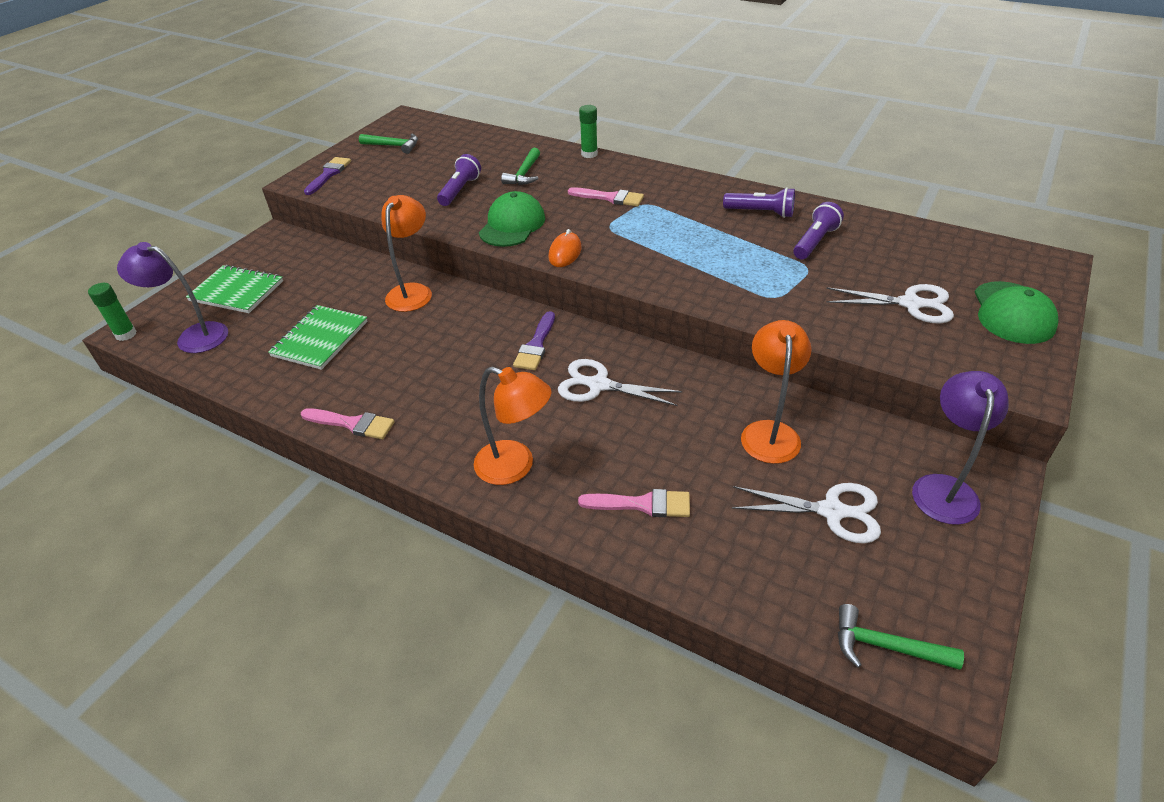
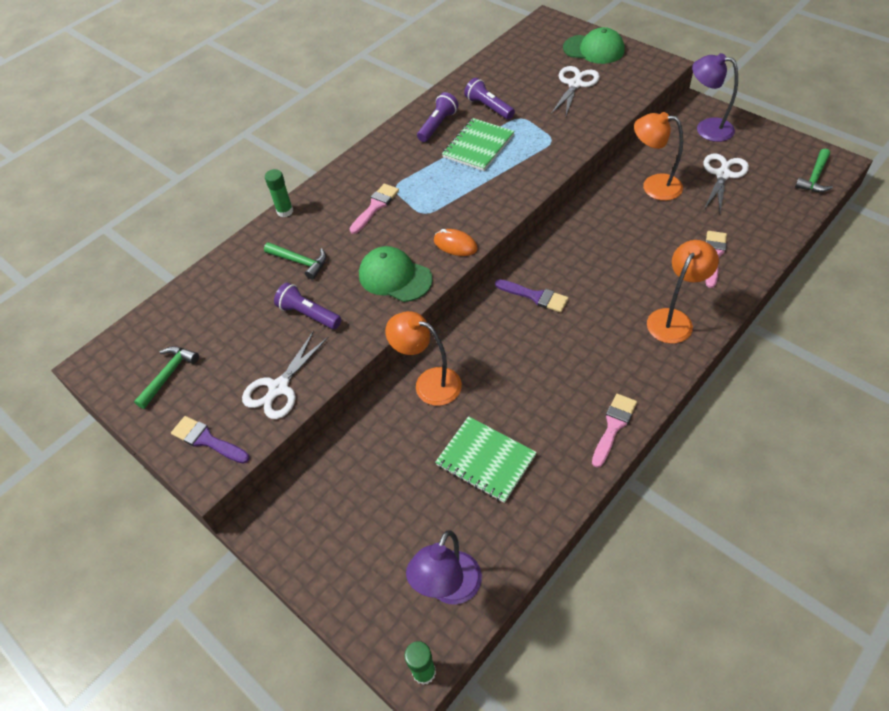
camera: 75 degrees left, 10 degrees up
(237, 291) = (372, 554): green notebook -> green notebook (478, 146)
(599, 385) = (592, 263): white scissors -> white scissors (279, 388)

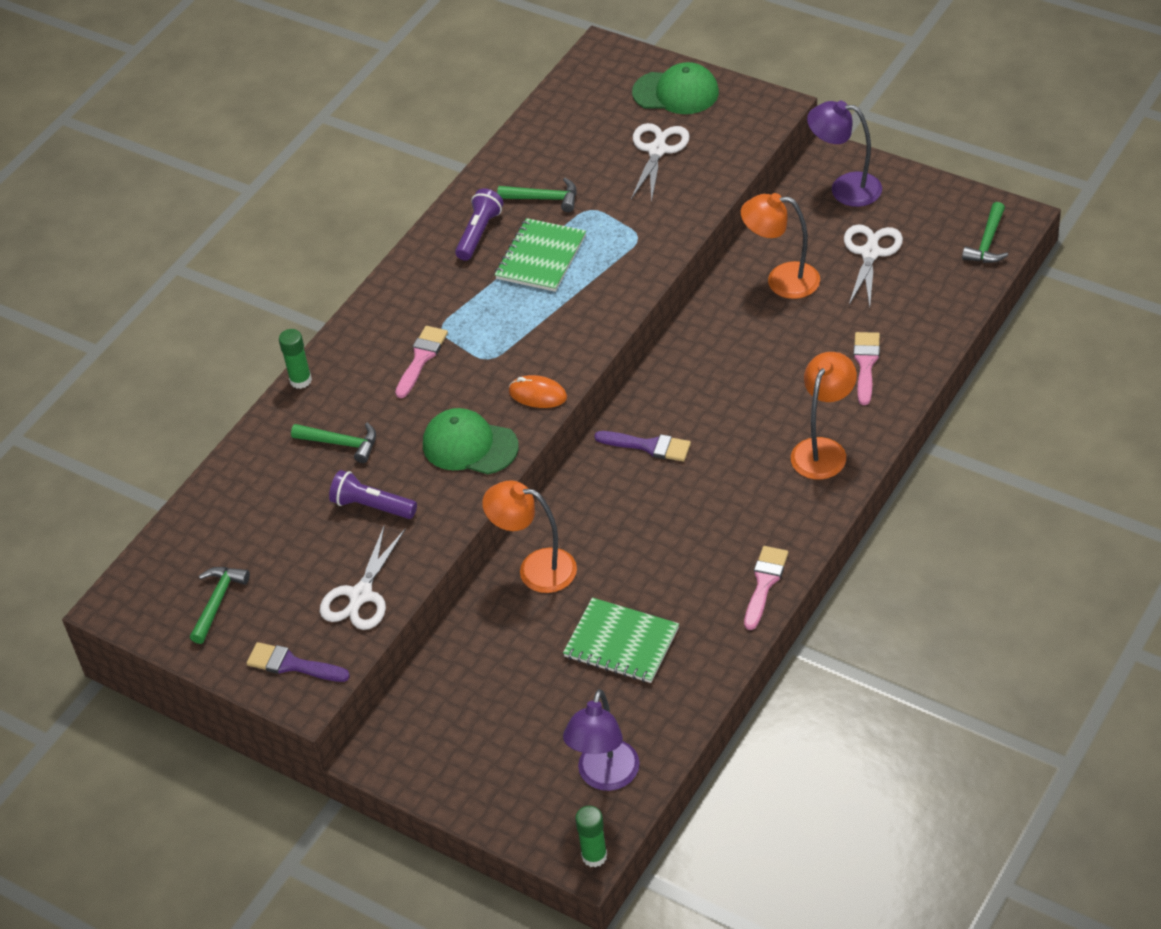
camera: 10 degrees left, 5 degrees down
(489, 107) = (544, 198): purple flashlight -> green hammer

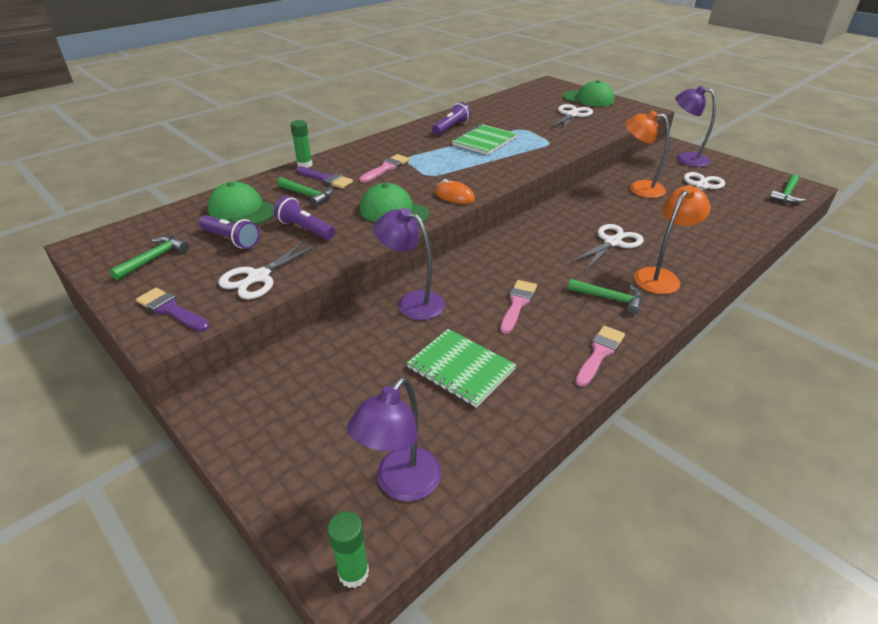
camera: 10 degrees right, 10 degrees down
(270, 494) = (242, 210): none -> green cap
(290, 548) = (231, 240): none -> purple flashlight
(535, 568) = (412, 302): orange lamp -> purple lamp
(544, 198) = (496, 121): green hammer -> green hammer (609, 298)
(648, 446) = (525, 249): purple brush -> purple brush (326, 179)
(758, 404) = (612, 242): none -> white scissors
(866, 364) = (697, 236): pink brush -> pink brush (517, 304)

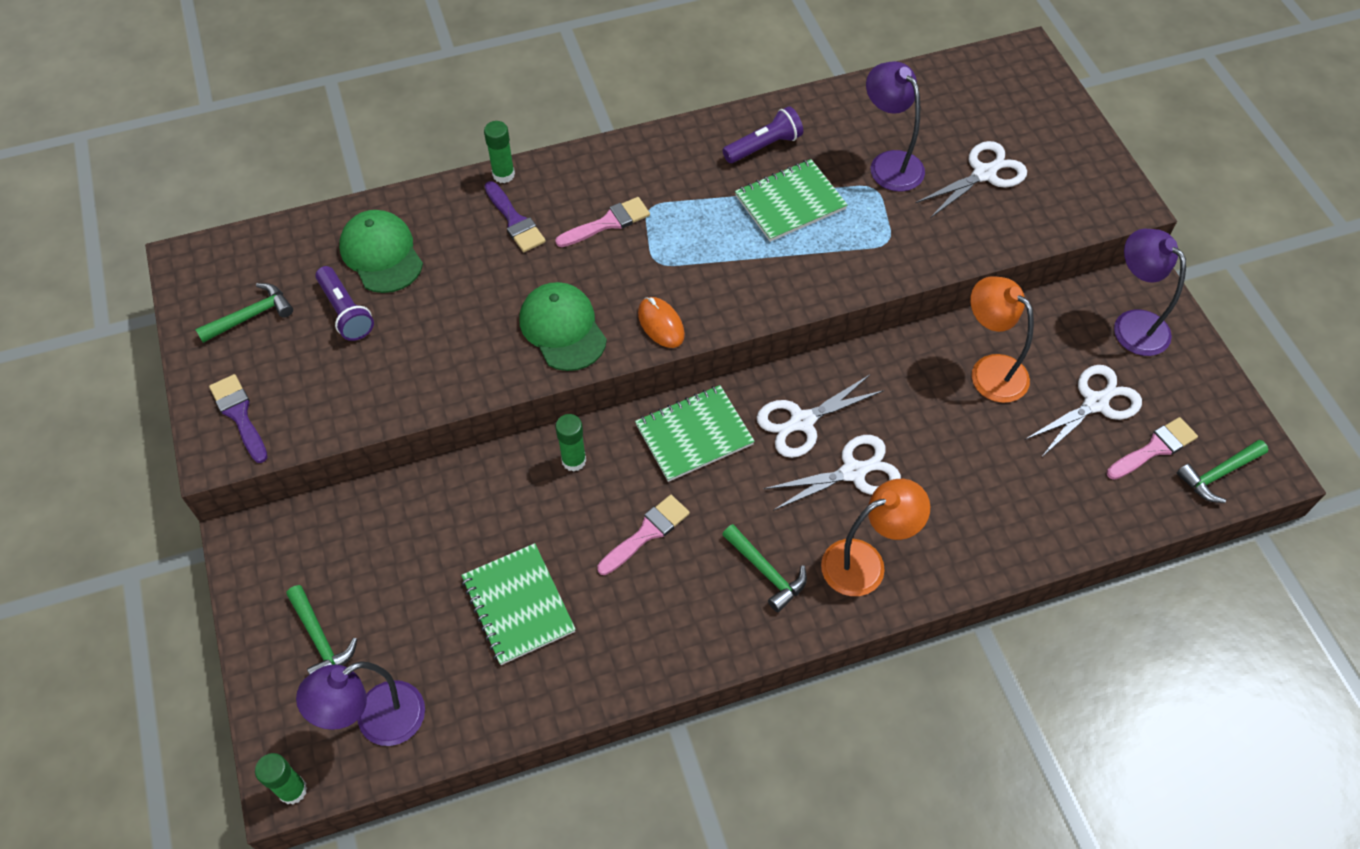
camera: 25 degrees right, 20 degrees up
(259, 277) = (348, 396): white scissors -> white scissors (802, 421)
(305, 229) = (438, 323): purple flashlight -> none
(308, 195) = (474, 251): green hammer -> green hammer (320, 639)
(412, 302) = (525, 478): purple lamp -> purple lamp (889, 163)
(439, 285) = (574, 460): none -> green glue stick
(505, 252) = (694, 434): none -> green notebook
(588, 99) = (1053, 132): green cap -> none
(599, 353) = (686, 651): pink brush -> pink brush (1154, 448)

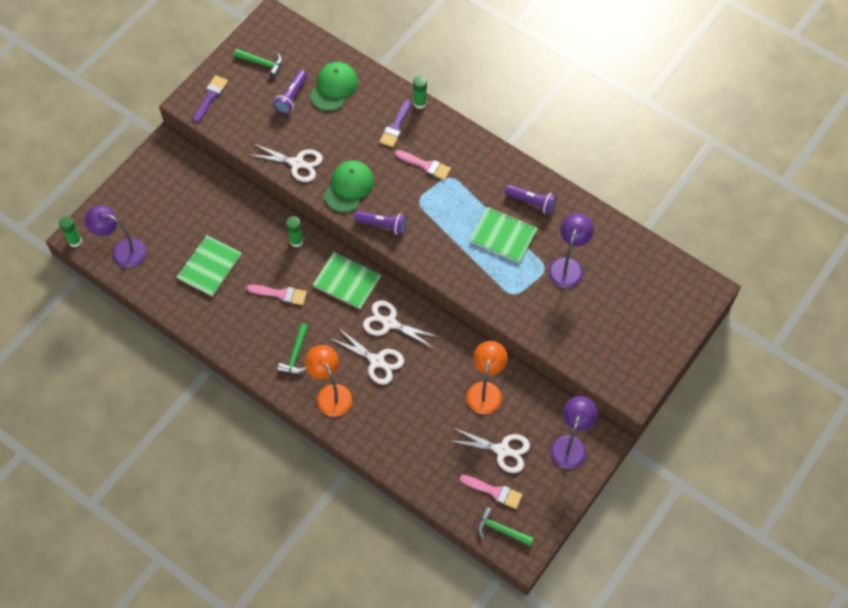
camera: 55 degrees right, 5 degrees up
(320, 639) = (142, 204): green hammer -> none
(661, 324) = (382, 225): orange mouse -> purple flashlight
(865, 562) = (330, 393): orange lamp -> orange lamp turned 150 degrees counterclockwise
(984, 174) = (597, 314): white scissors -> white scissors (297, 163)

